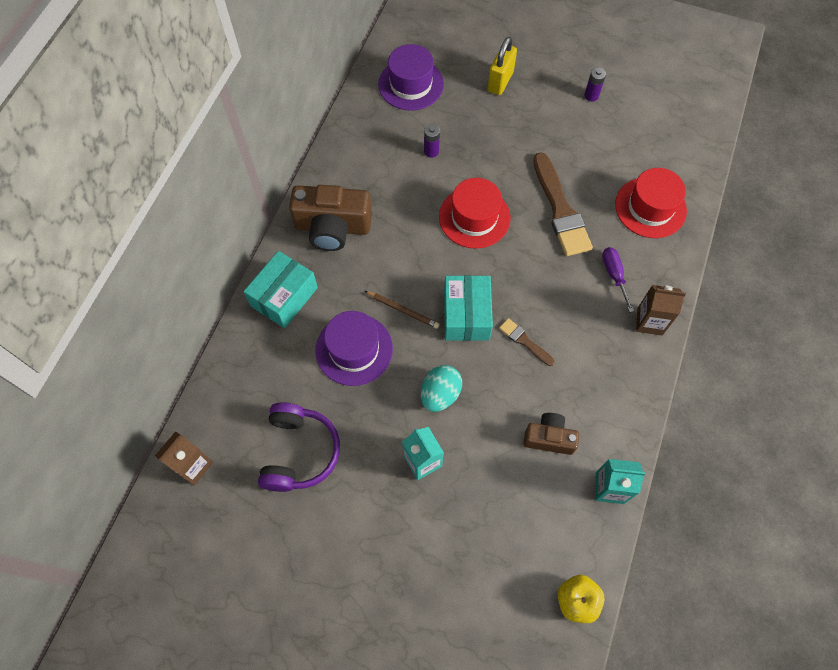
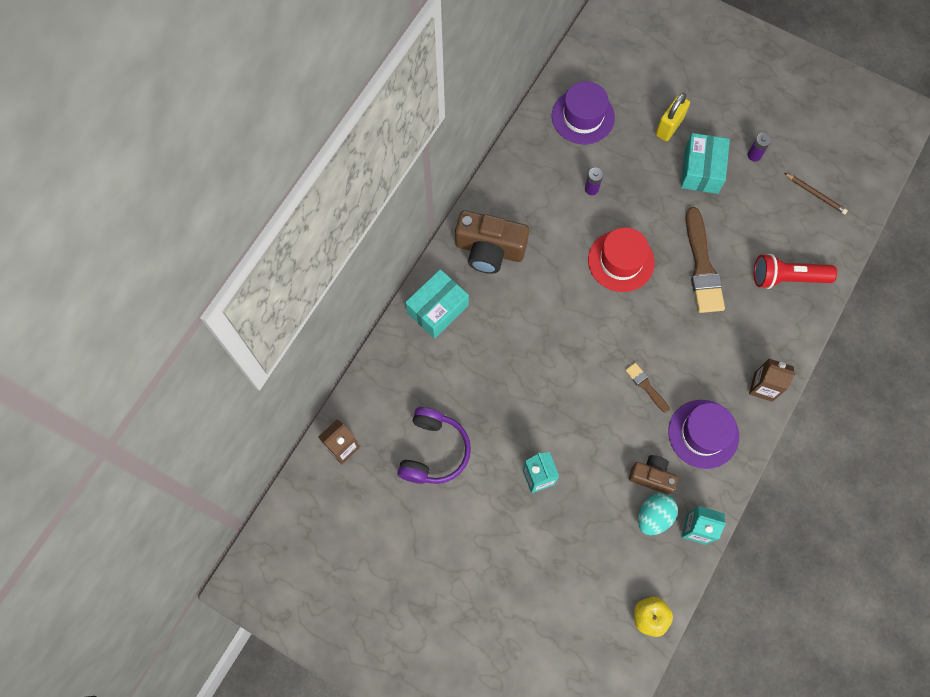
camera: 10 degrees right, 5 degrees up
(354, 349) = (493, 368): purple hat -> purple hat (703, 434)
(403, 310) = (541, 339): brown pencil -> brown pencil (815, 194)
(440, 394) = (563, 421): turquoise egg -> turquoise egg (653, 516)
(466, 315) = (598, 353): turquoise box -> turquoise box (701, 170)
(614, 275) = (739, 338): purple screwdriver -> none
(650, 207) = (787, 278): red hat -> red flashlight

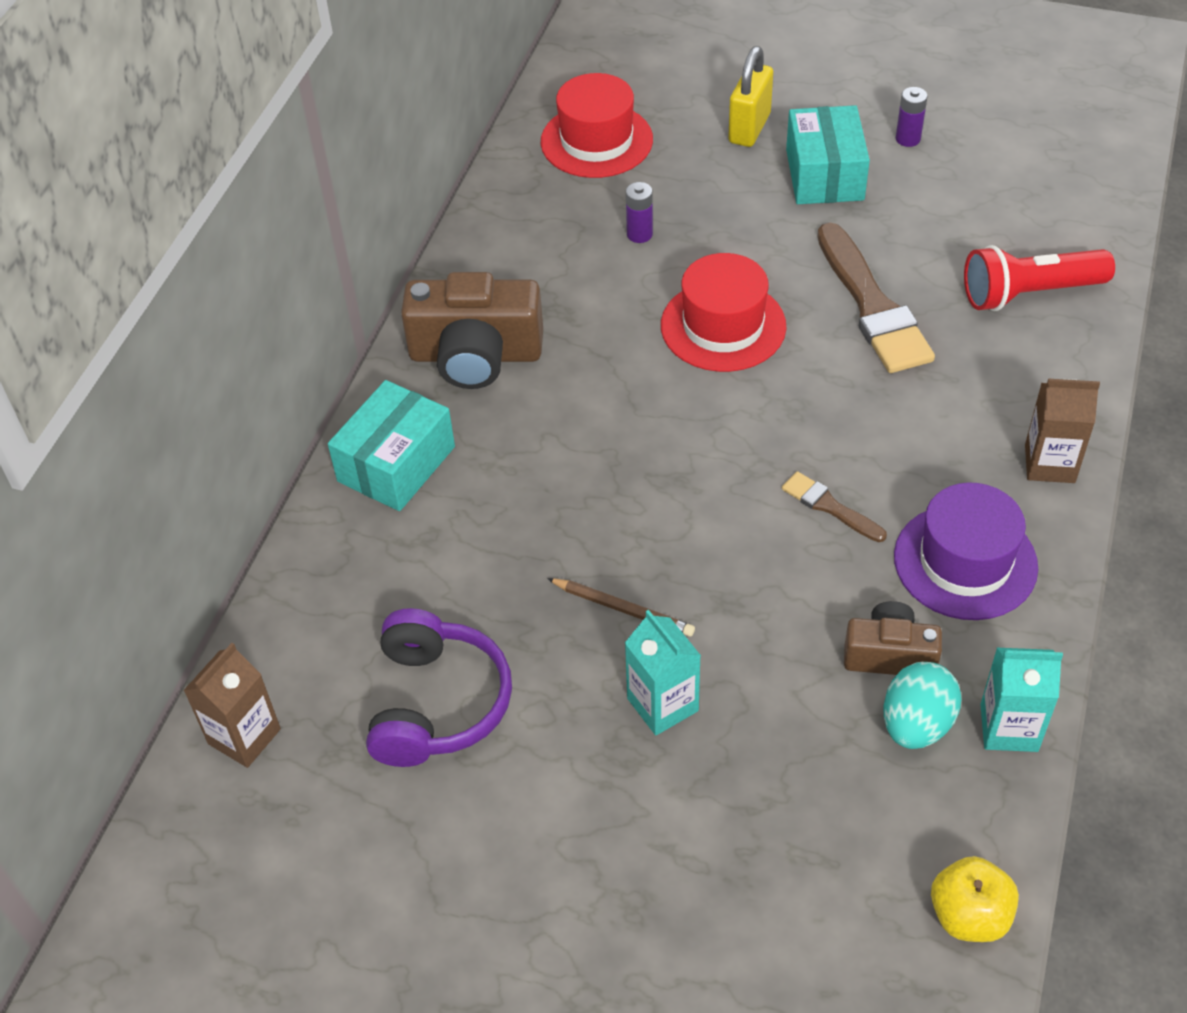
camera: 10 degrees left, 20 degrees down
(583, 116) = (596, 141): purple hat -> red hat
(815, 194) = (1032, 171): brown pencil -> brown pencil (623, 609)

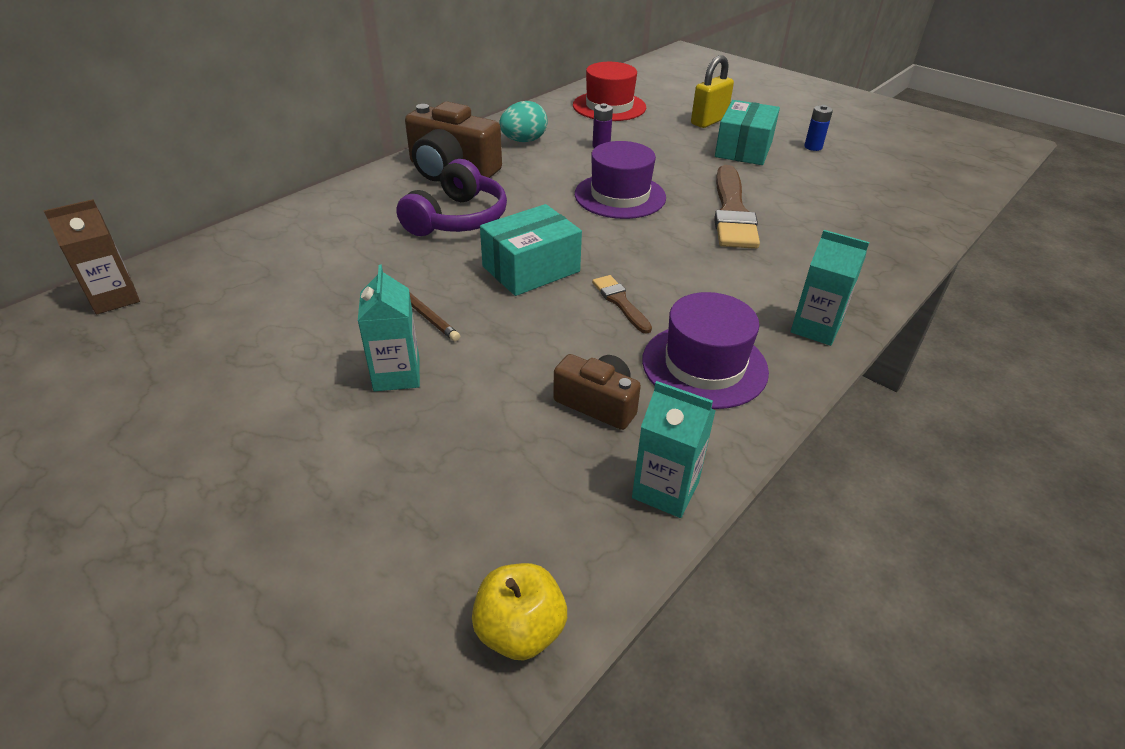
camera: 20 degrees right, 10 degrees down
(396, 464) = (354, 202): turquoise box -> turquoise box (531, 269)
(437, 703) = (248, 321): purple headphones -> purple headphones (457, 219)
(723, 326) = (620, 196): red hat -> purple hat
(908, 139) = (813, 147): purple battery -> blue battery
(916, 724) = (585, 458): turquoise egg -> turquoise egg (523, 141)
(1029, 293) = (857, 234): red flashlight -> none
(1049, 463) = (815, 328): brown carton -> turquoise carton

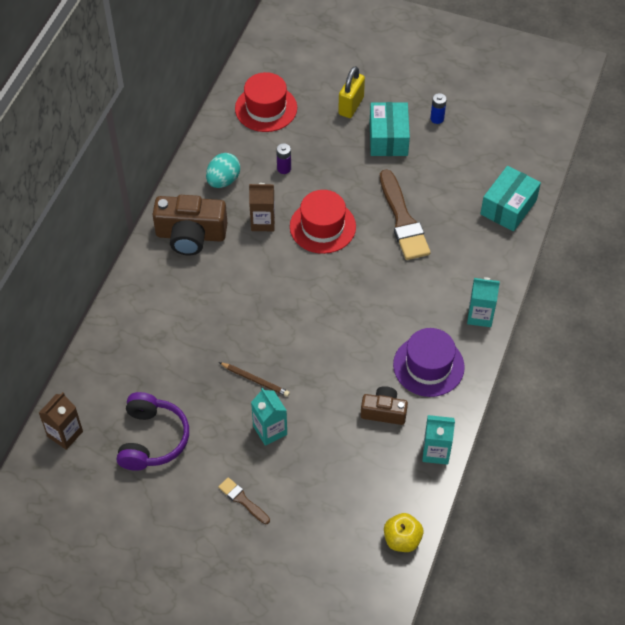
camera: 20 degrees left, 15 degrees up
(457, 219) = (227, 289): purple headphones -> purple headphones (152, 439)
(531, 269) = (299, 321): turquoise box -> turquoise box (508, 207)
(546, 177) = (263, 222): none -> brown carton
(620, 196) = (322, 226): purple hat -> red hat
(620, 302) = (365, 332): brown brush -> brown brush (242, 500)

